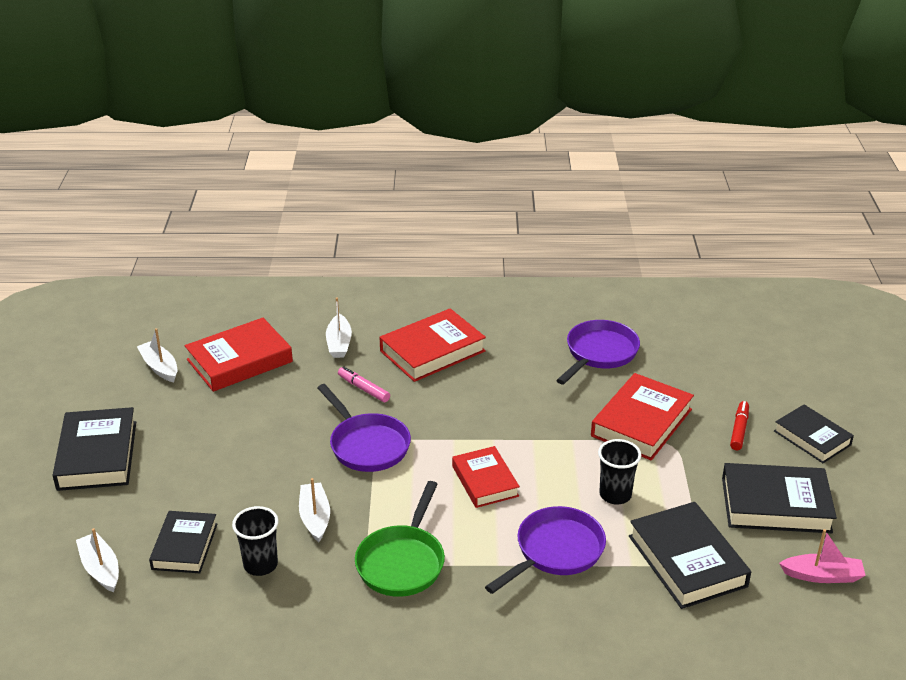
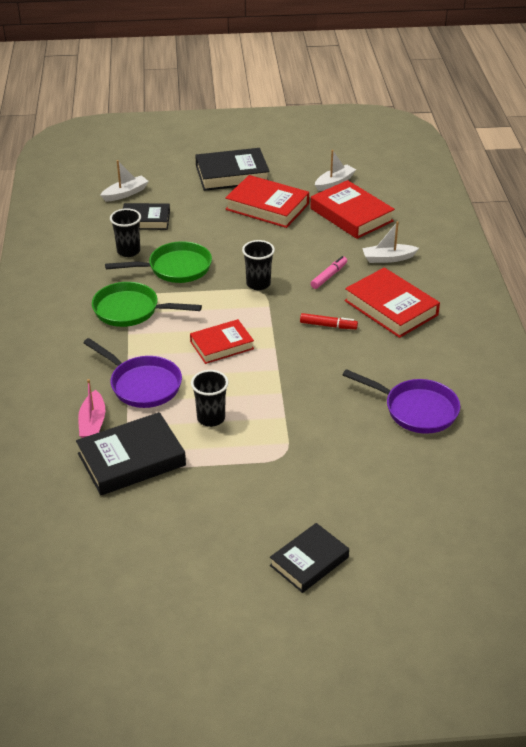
camera: 85 degrees right, 5 degrees up
(315, 517) = (175, 268): white boat -> green pan
(367, 445) = (258, 284): purple pan -> black cup
(641, 422) = (313, 436): red book -> red book (267, 207)
(739, 430) = (313, 505): red marker -> red marker (328, 325)
(775, 505) = (205, 523): black book -> none
(822, 575) = (113, 547): pink boat -> pink boat (92, 423)

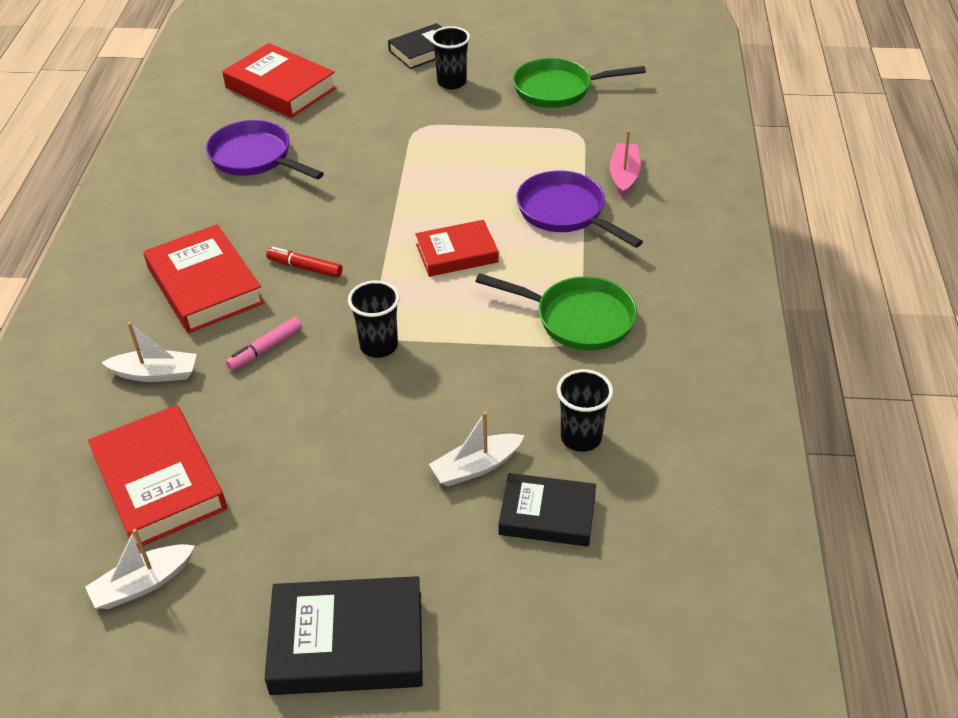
camera: 170 degrees left, 5 degrees up
(125, 193) = (586, 604): white boat -> white boat (476, 467)
(131, 459) = (579, 137): black book -> none
(175, 268) = (503, 391): green pan -> green pan (558, 89)
(211, 418) = (488, 169): black cup -> black cup (451, 82)
(267, 207) = (306, 525): red book -> red book (280, 88)

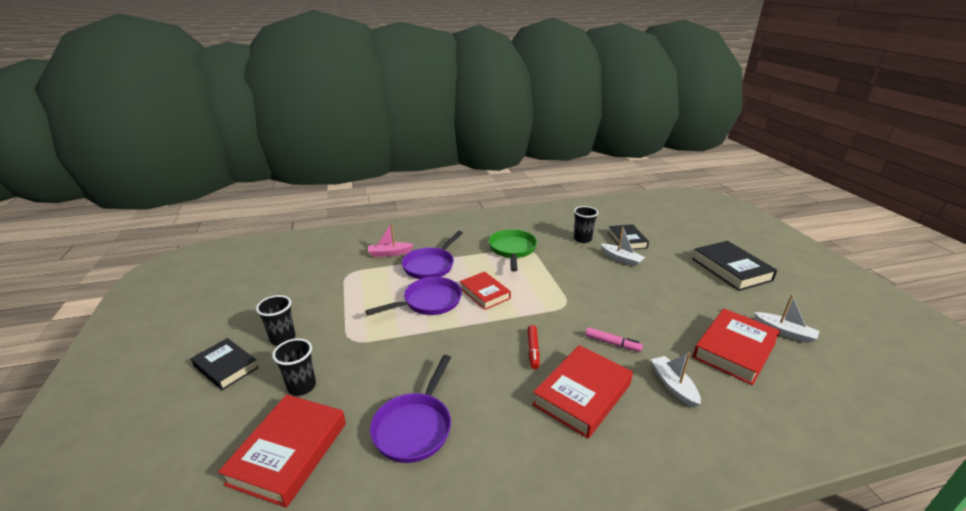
camera: 110 degrees left, 15 degrees down
(379, 346) = (575, 302): black cup -> black cup (302, 386)
(465, 196) = (429, 302): none -> purple pan
(558, 89) = (295, 289): green pan -> none

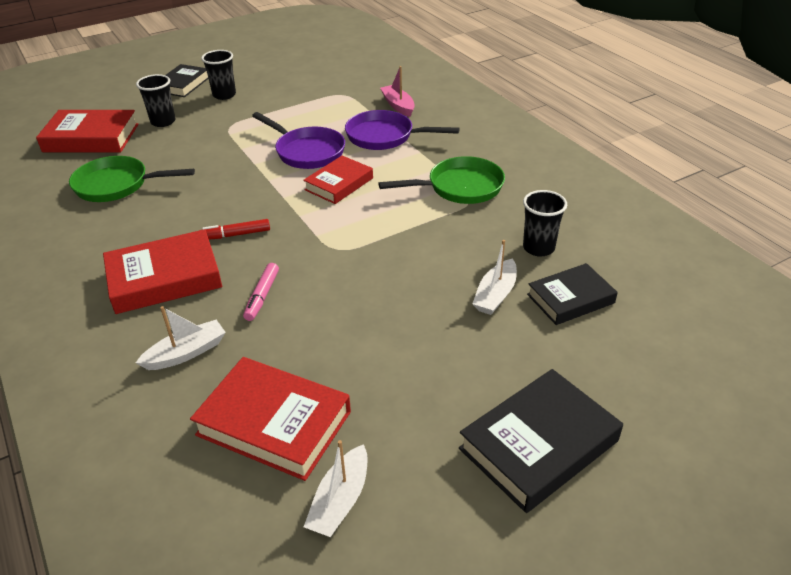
camera: 75 degrees right, 10 degrees up
(415, 427) = (117, 185): purple pan -> green pan
(582, 394) = (164, 278): red book -> red book turned 45 degrees counterclockwise

